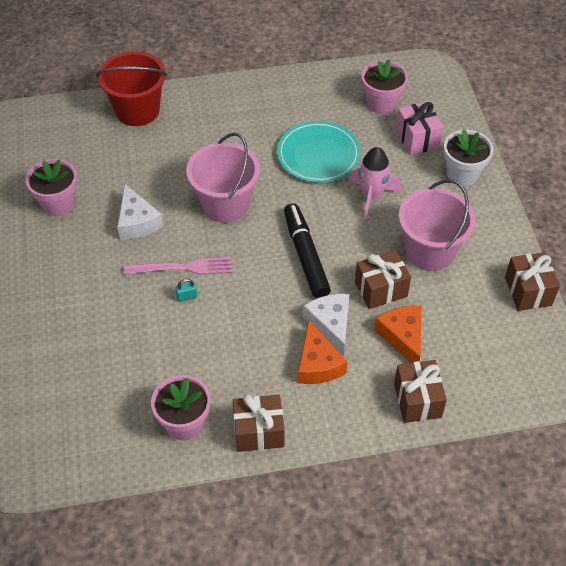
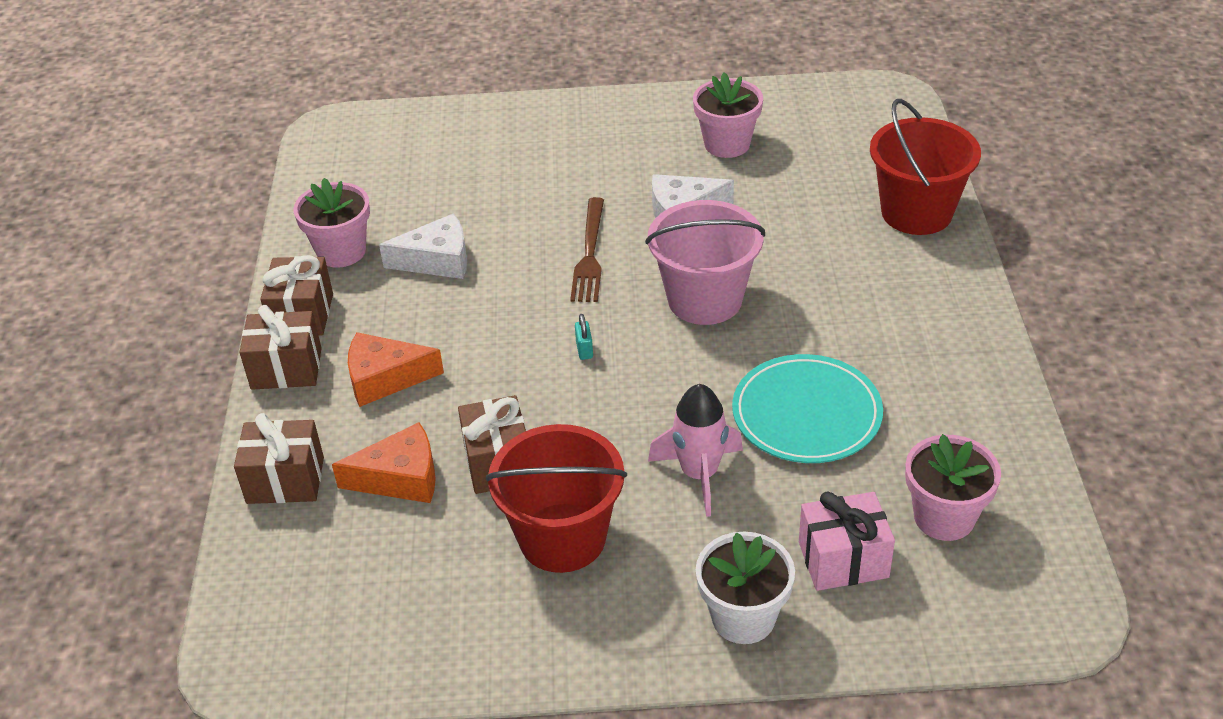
camera: 100 degrees right, 10 degrees down
(182, 268) = (589, 254): pink fork -> brown fork
(187, 297) = (537, 257): turquoise padlock -> turquoise padlock (584, 350)
(305, 256) = (585, 381): black marker -> none
(330, 325) = (448, 398): white cheese -> white cheese (437, 260)
(430, 251) = (562, 538): pink bucket -> red bucket
(528, 291) = (442, 666): brown gift -> brown gift (286, 369)

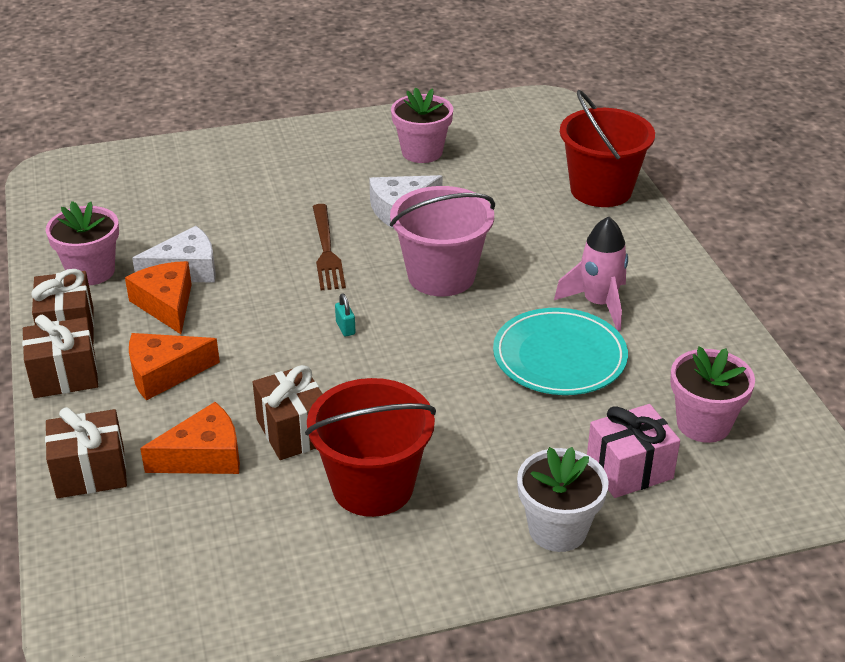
camera: 15 degrees left, 5 degrees down
(407, 299) = (166, 304): none -> orange cheese
(699, 474) = (481, 417): pink rocket -> pink rocket (599, 304)

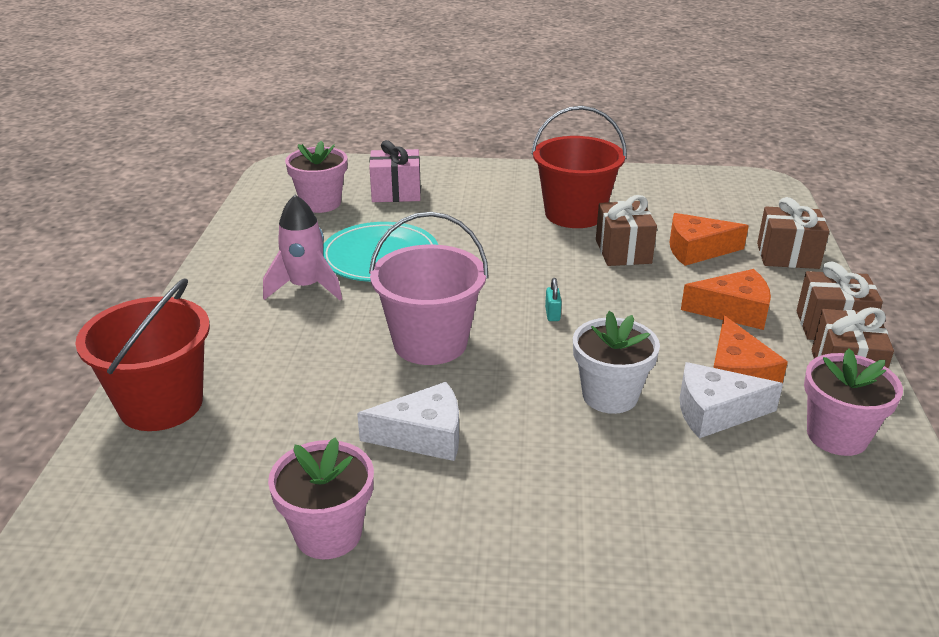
camera: 160 degrees left, 5 degrees down
(326, 250) = (540, 399): brown fork -> none
(557, 529) = (467, 178): white flower pot -> white flower pot (610, 395)

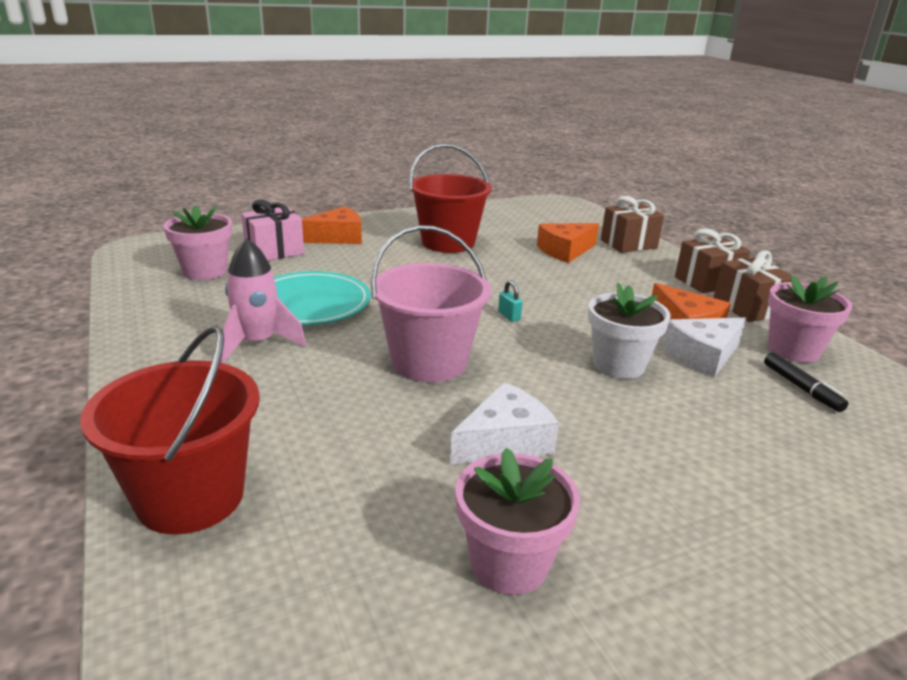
camera: 30 degrees left, 5 degrees down
(623, 251) = (513, 261): brown gift -> none
(733, 310) = (635, 285): orange cheese -> orange cheese (337, 237)
(789, 479) = (801, 388): none -> black marker

